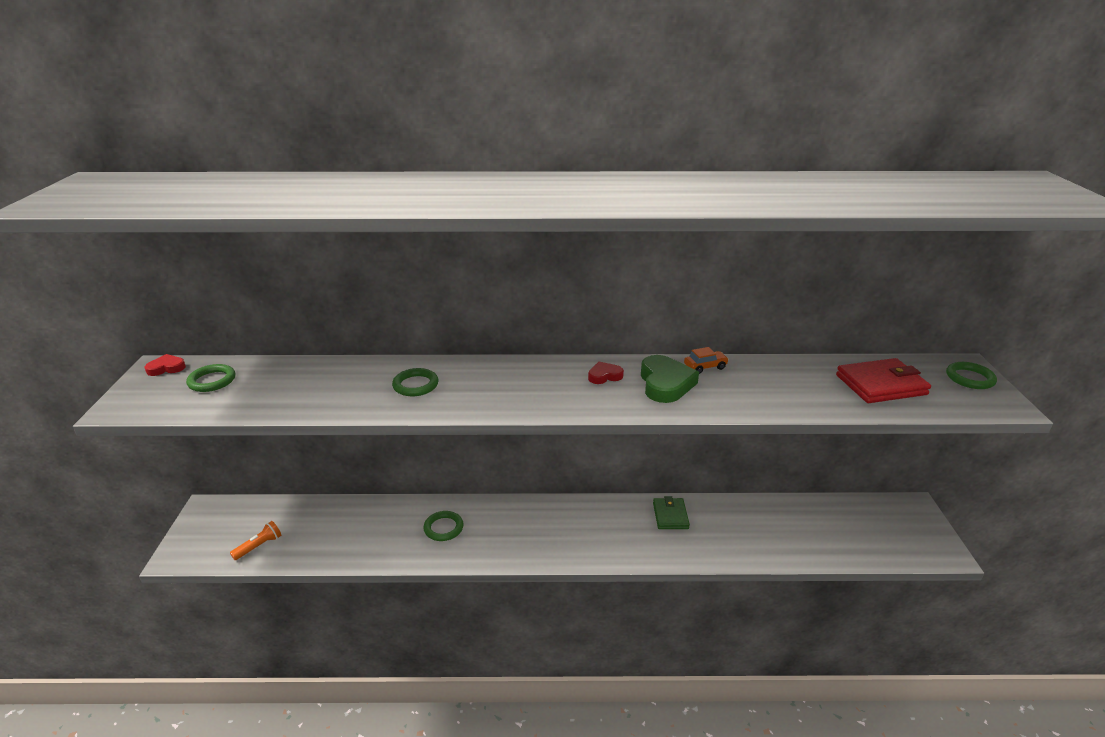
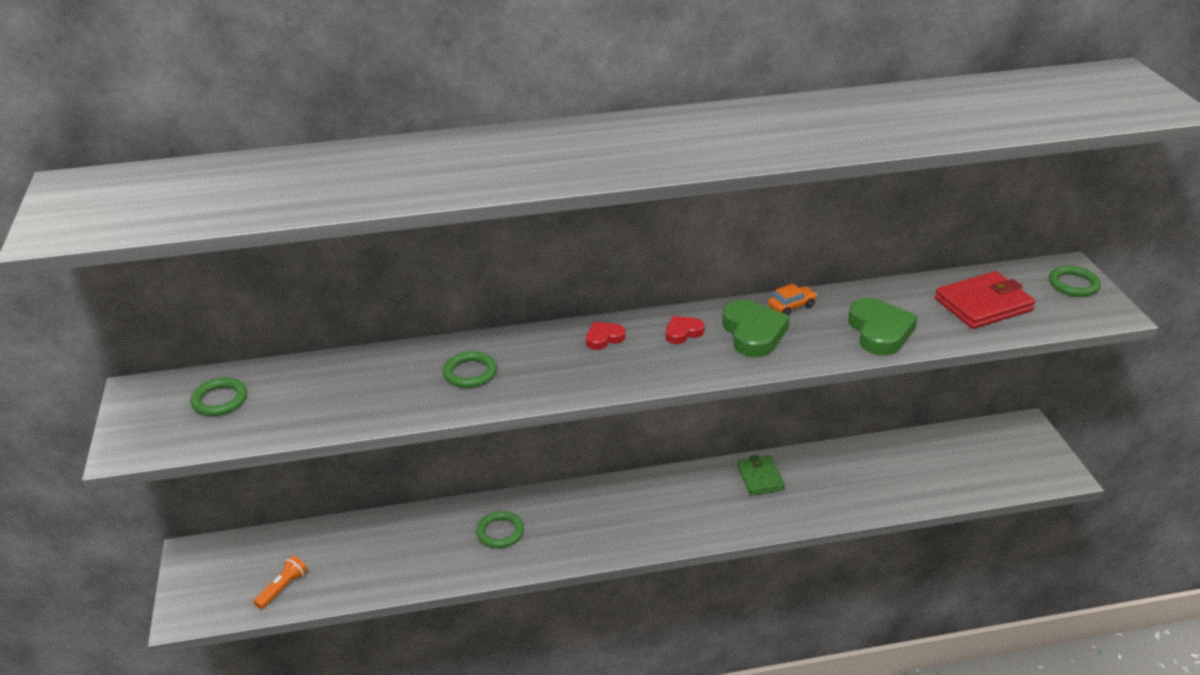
camera: 10 degrees left, 5 degrees up
(166, 368) = (151, 391): red heart -> red heart (604, 338)
(779, 395) = (879, 331): none -> green heart

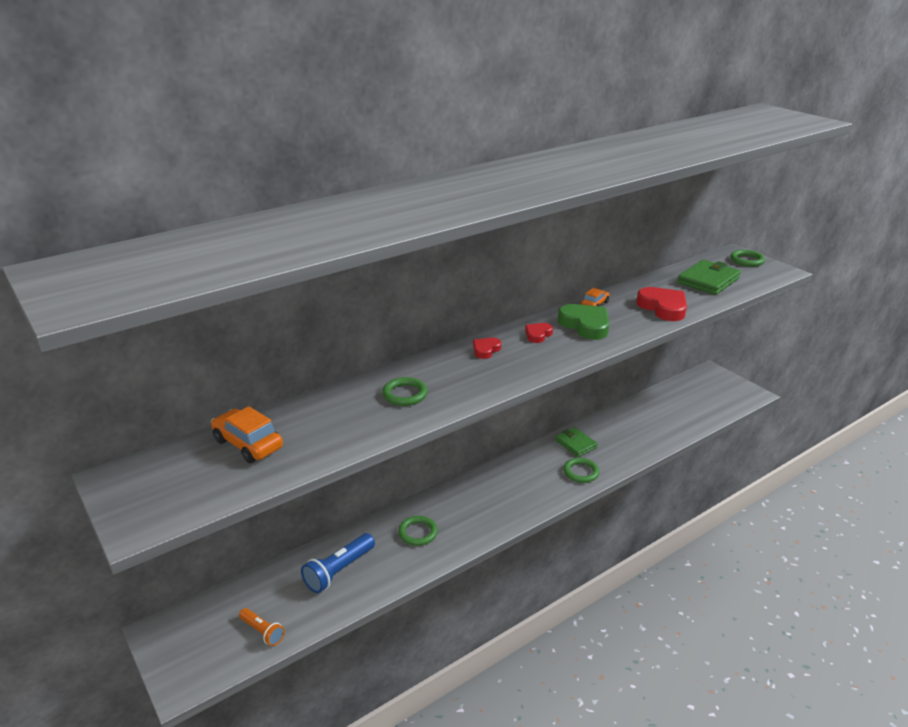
camera: 25 degrees left, 5 degrees down
(220, 400) = (201, 465): green ring -> green ring (581, 472)
(276, 389) = (248, 444): none -> orange car
(282, 588) = (262, 631): orange flashlight -> orange flashlight turned 120 degrees clockwise
(392, 548) = (339, 571): none -> blue flashlight
(879, 331) = (663, 308): green heart -> red heart
(983, 304) = (708, 281): red wallet -> green wallet

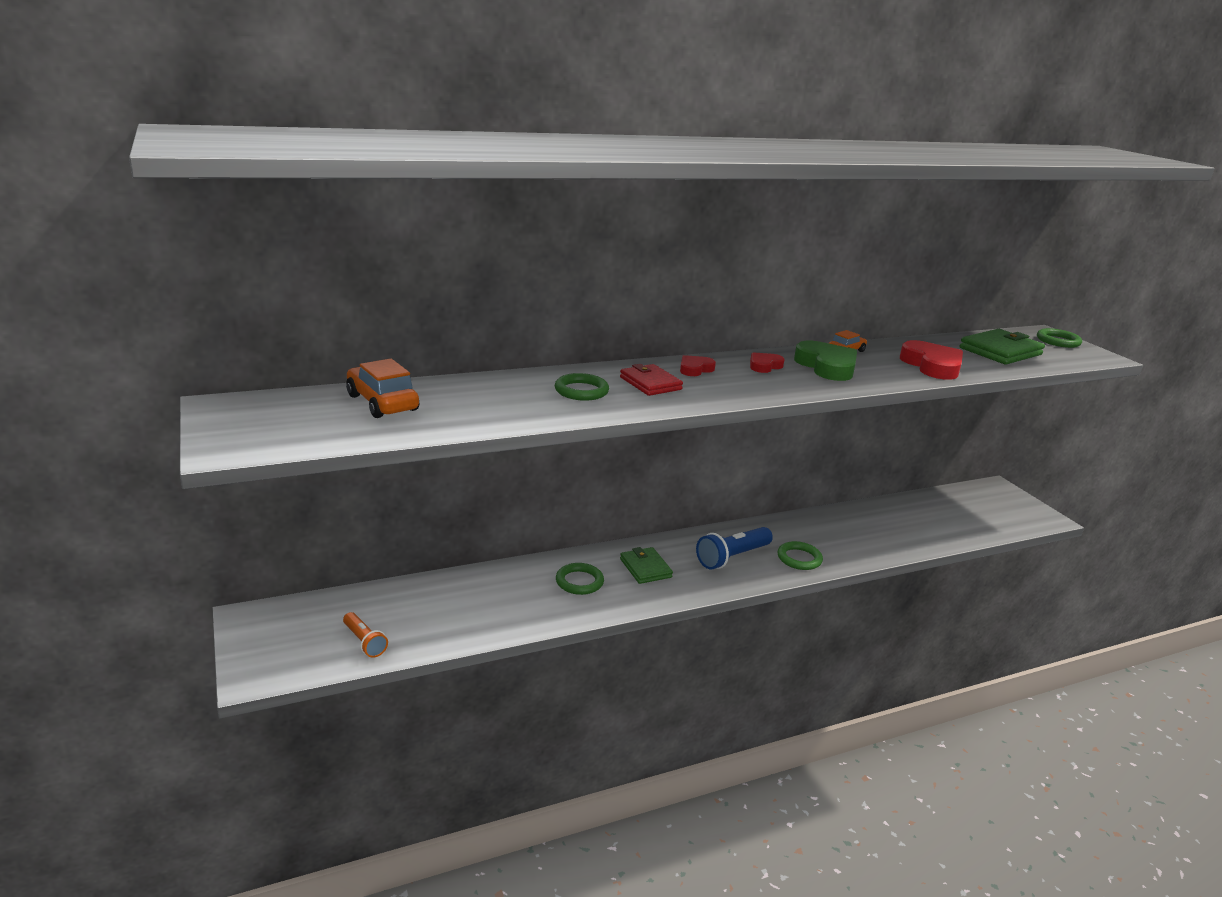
camera: 10 degrees right, 5 degrees down
(339, 571) = (474, 601): blue flashlight -> blue flashlight (732, 557)
(456, 374) = (650, 383): none -> red wallet
(576, 444) = (802, 529): green wallet -> green wallet (645, 568)

